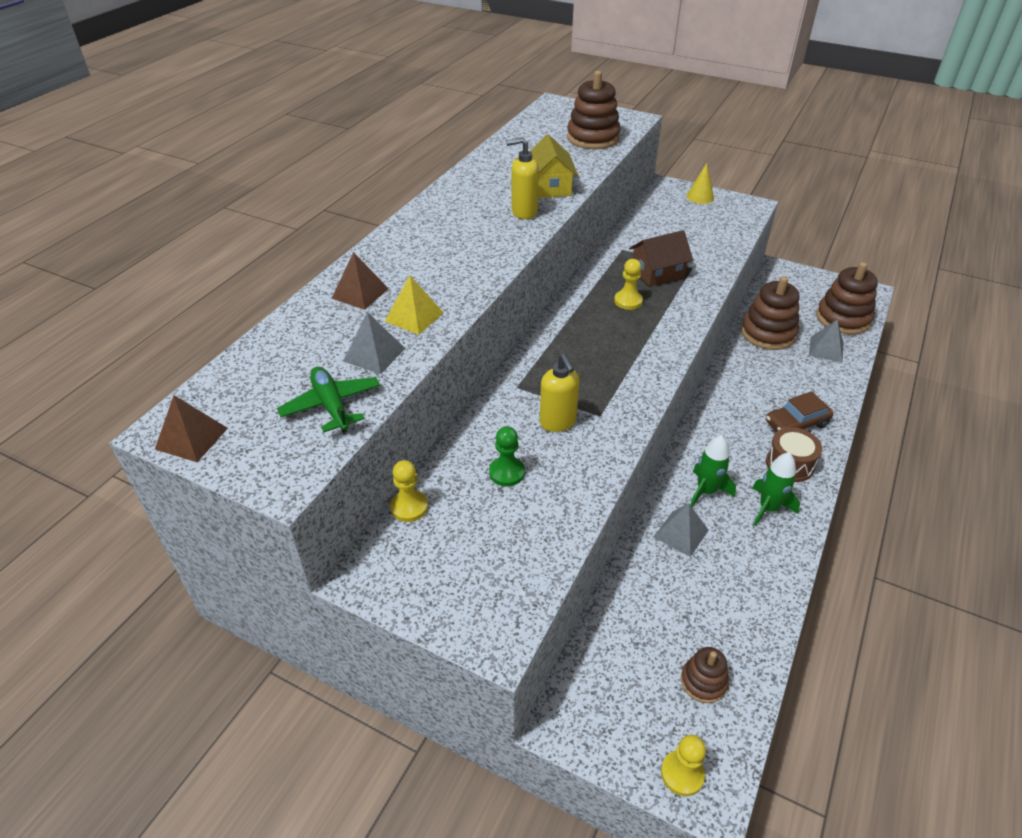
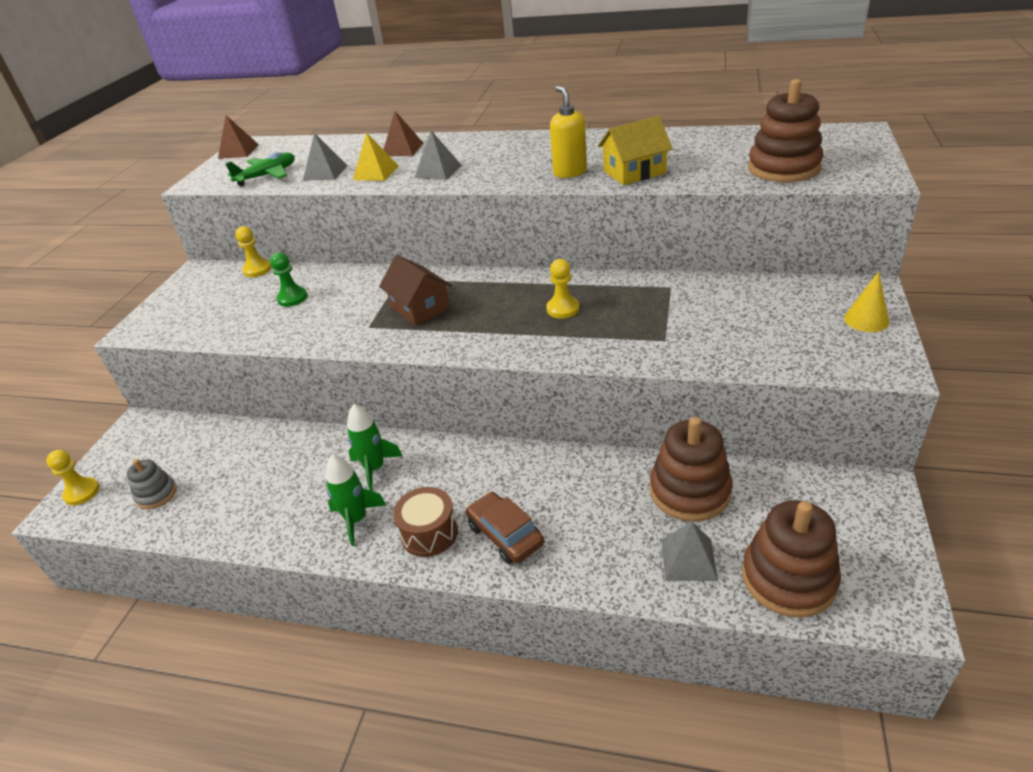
camera: 80 degrees right, 5 degrees down
(558, 422) = (355, 308): yellow soap dispenser -> none
(657, 273) = (634, 318): brown house -> brown house (420, 308)
(681, 533) = (317, 458): grey pyramid -> grey pyramid (438, 171)
(703, 682) = (156, 494): brown stacking toy -> grey stacking toy

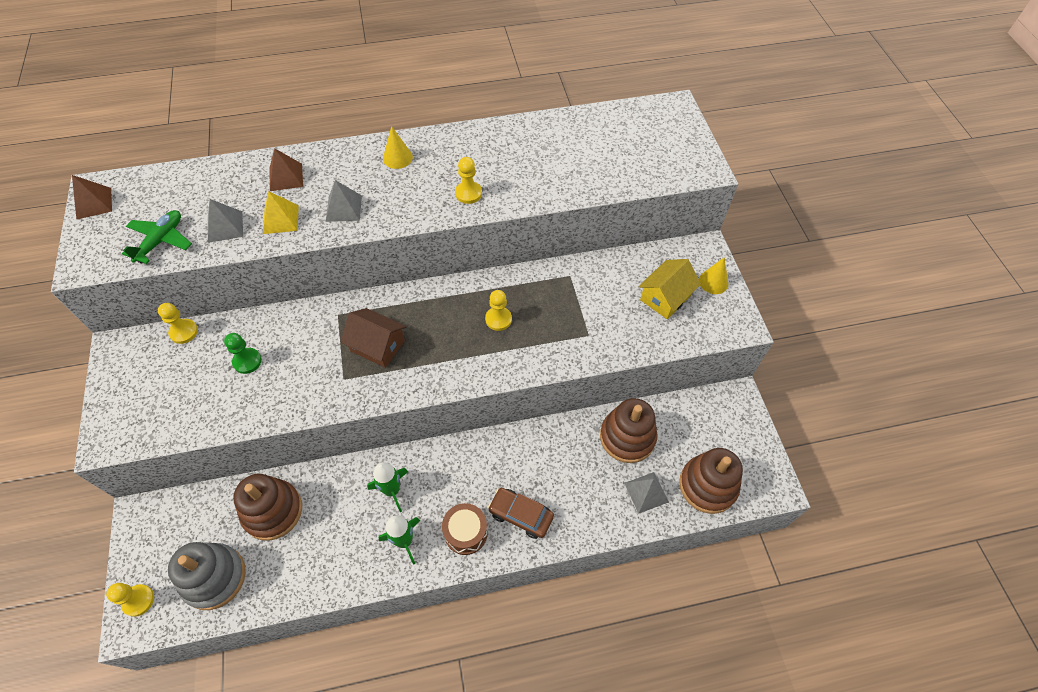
camera: 30 degrees left, 20 degrees up
(156, 494) = (214, 577): grey stacking toy -> grey stacking toy, size x1.81
(515, 145) = (397, 158): none -> yellow cone
(570, 172) = (468, 193): yellow soap dispenser -> yellow pawn
(634, 172) = (523, 185): yellow house -> yellow house (665, 297)
(783, 168) = (636, 164): brown stacking toy -> brown stacking toy (272, 511)

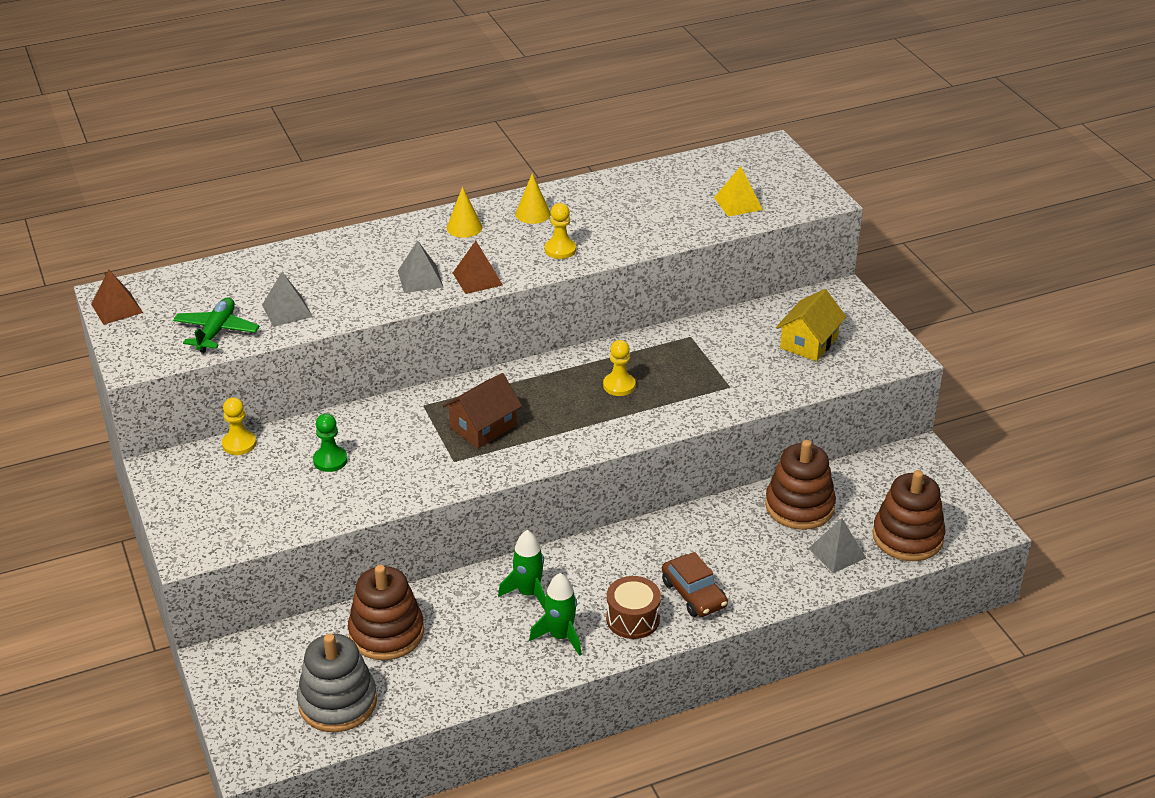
camera: 10 degrees left, 20 degrees down
(138, 600) = (251, 736): yellow pawn -> none
(281, 219) = (350, 296): yellow pyramid -> yellow pyramid (738, 203)
(286, 177) = (338, 259): brown pyramid -> brown pyramid (477, 279)
(377, 346) = (483, 427): brown house -> brown house turned 60 degrees counterclockwise
(520, 515) = (694, 594): brown car -> brown car turned 135 degrees counterclockwise
(713, 282) = (860, 322): yellow cone -> yellow cone (533, 214)

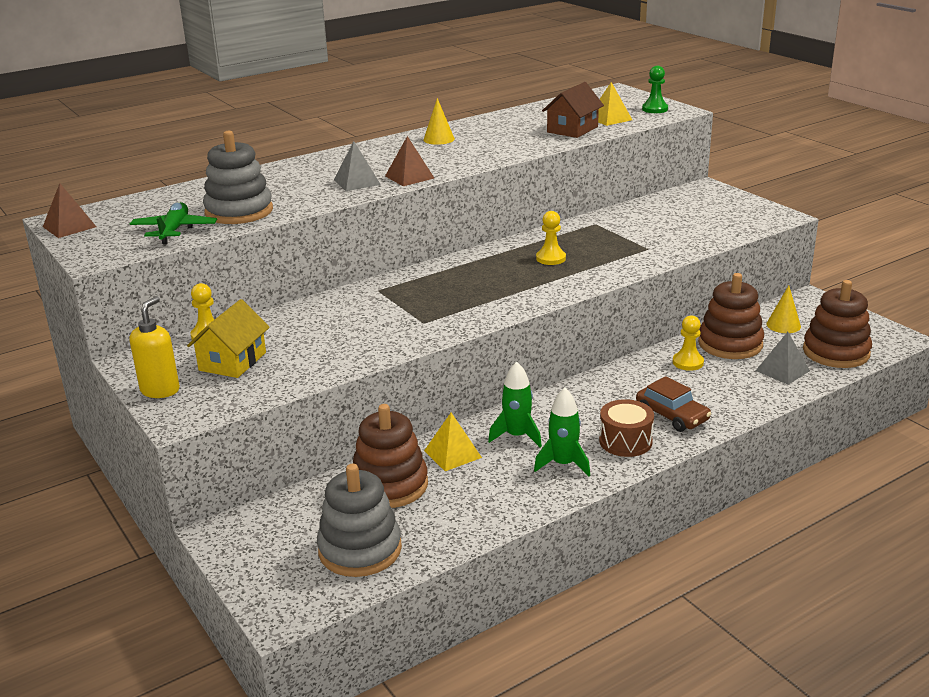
camera: 10 degrees left, 10 degrees down
(179, 511) = (160, 390): none -> yellow soap dispenser
(287, 310) = (239, 211): grey pyramid -> grey stacking toy
(330, 460) = (303, 336): green pawn -> green pawn (655, 109)
(458, 605) = (452, 454): none -> yellow pyramid
(464, 227) = (382, 151): yellow cone -> yellow cone (783, 325)
(483, 427) = (440, 297): brown house -> brown house (572, 129)
(560, 250) = (474, 155): yellow pawn -> yellow pawn (688, 362)
(809, 342) = (697, 216): yellow house -> yellow house (232, 361)

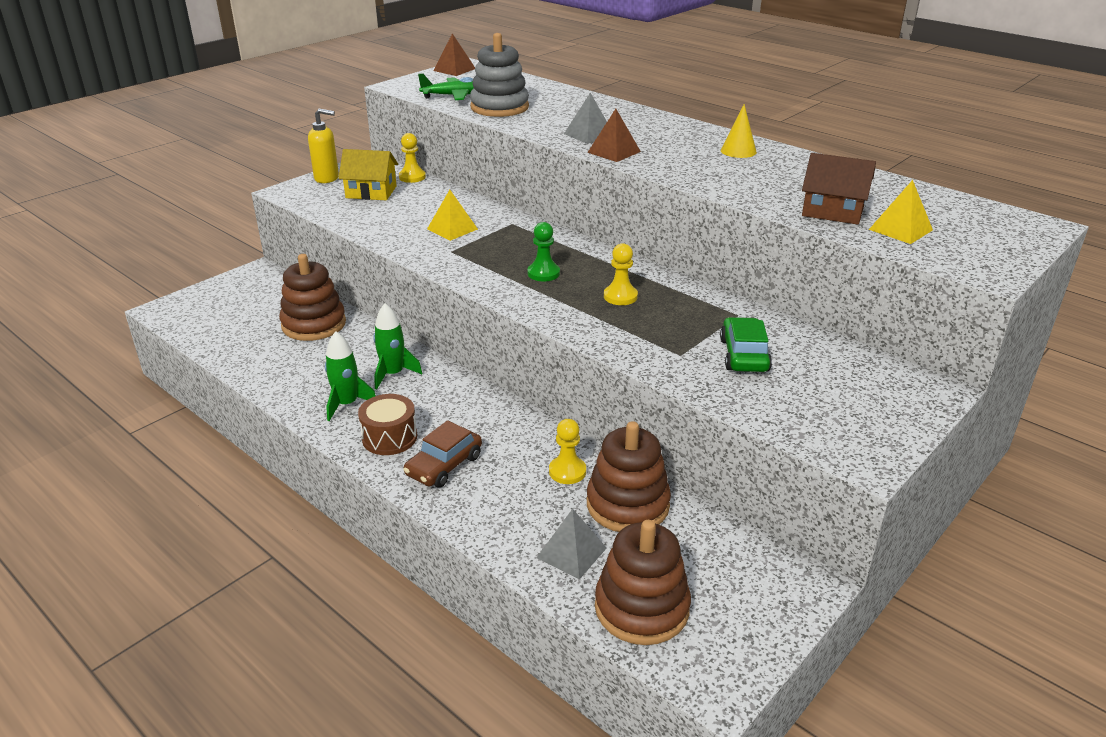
camera: 75 degrees right, 5 degrees up
(360, 549) = (230, 326): grey stacking toy -> none
(452, 454) = (361, 345): yellow pyramid -> yellow pyramid (452, 229)
(653, 229) = (744, 355): none -> green car
(655, 109) = (977, 256): green pawn -> green pawn (543, 273)
(783, 325) = (704, 554): yellow cone -> none

